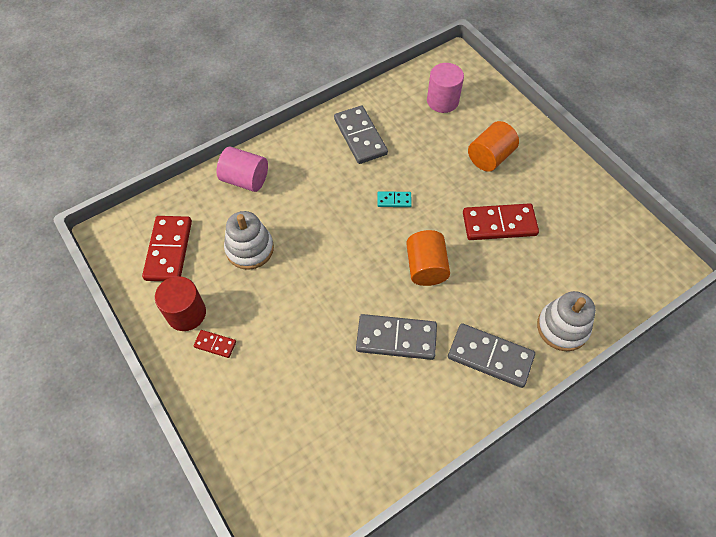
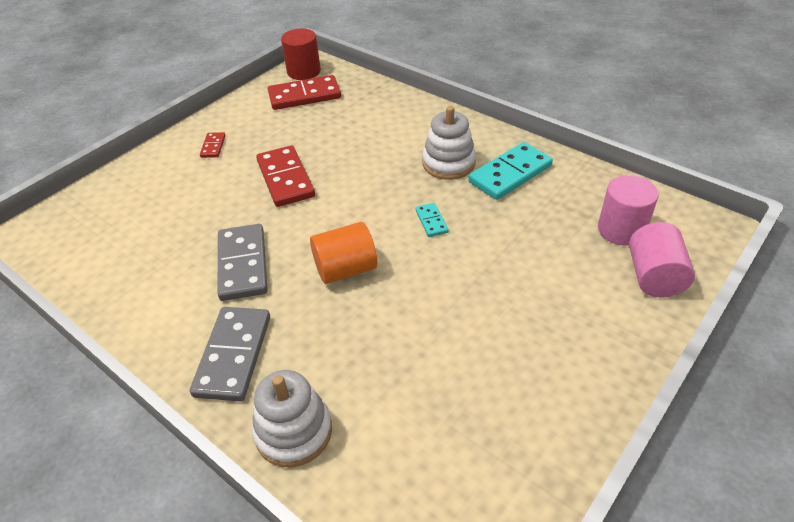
camera: 75 degrees right, 15 degrees down
(186, 313) = (242, 123): red cylinder -> red cylinder (304, 71)
(245, 180) = (404, 114): pink cylinder -> pink cylinder (654, 277)
(249, 249) = (323, 138): white stacking toy -> white stacking toy (448, 163)
(360, 137) = (510, 174): grey domino -> turquoise domino
(490, 157) = (554, 297): orange cylinder -> none
(499, 224) = (442, 328): red domino -> red domino (285, 179)

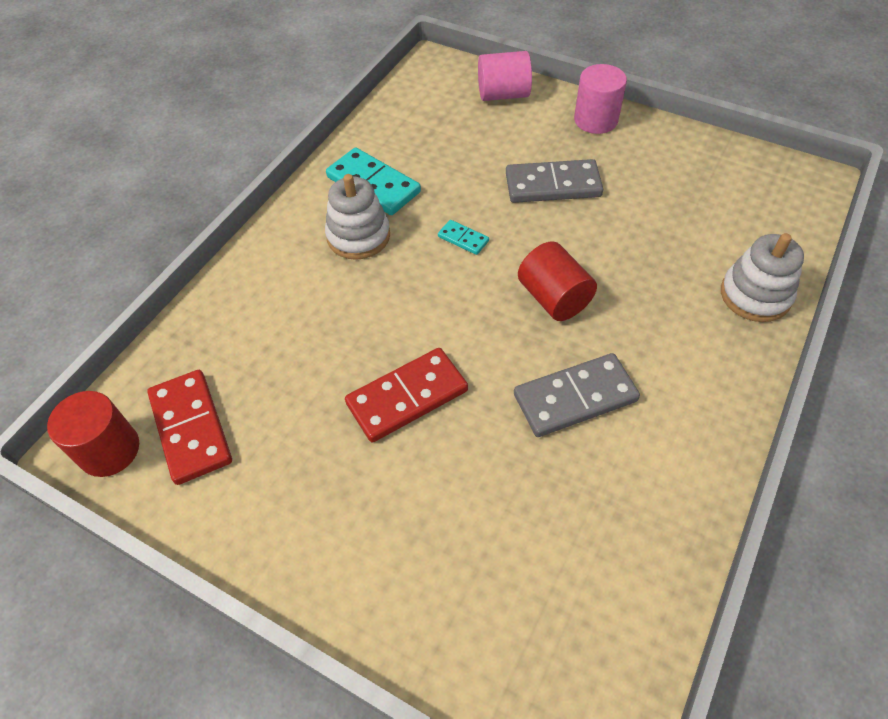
camera: 100 degrees left, 10 degrees up
(213, 146) = (336, 523): red domino -> none
(233, 355) = (700, 365): grey domino -> grey domino (553, 185)
(345, 269) = (554, 298): orange cylinder -> red cylinder
(431, 221) = (463, 239): turquoise domino -> turquoise domino turned 60 degrees clockwise
(621, 230) = (448, 110): pink cylinder -> pink cylinder (595, 120)

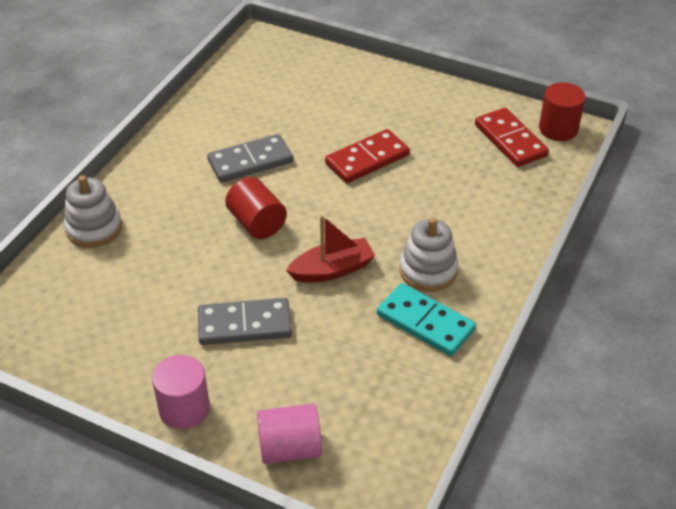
camera: 175 degrees right, 10 degrees down
(463, 239) = (332, 270): turquoise domino -> red boat

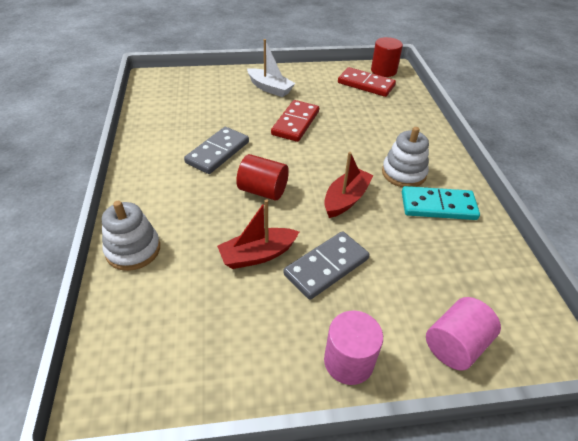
camera: 35 degrees left, 0 degrees up
(193, 283) = (257, 255): none -> red boat
(382, 102) = (270, 88): none -> white boat

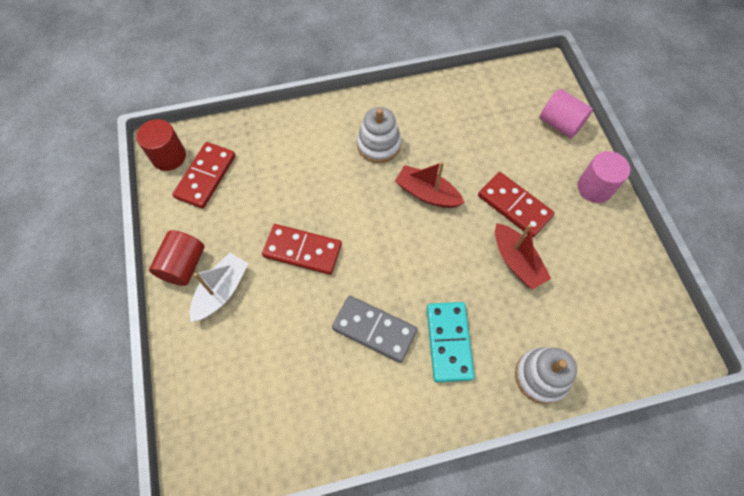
camera: 95 degrees left, 20 degrees up
(263, 191) = (430, 269): red cylinder -> red cylinder (183, 265)
(326, 267) = (514, 206): grey domino -> red domino
(438, 206) = (420, 121): turquoise domino -> turquoise domino (448, 342)

